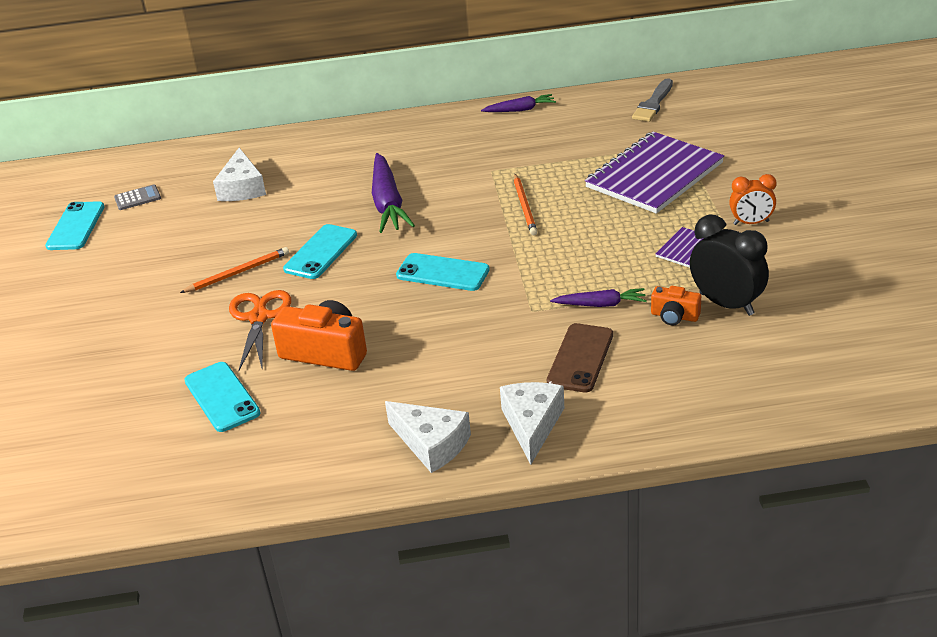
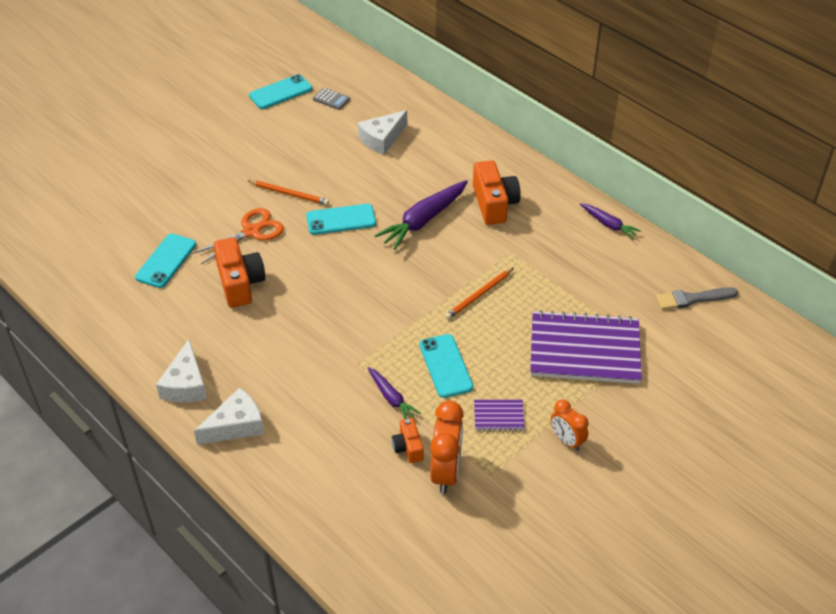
camera: 50 degrees right, 10 degrees up
(418, 157) = (494, 204): none -> orange camera
(443, 273) = (364, 294): turquoise phone -> turquoise phone (445, 366)
(580, 358) = (322, 416): brown phone -> none
(726, 304) = (446, 472): black clock -> orange clock

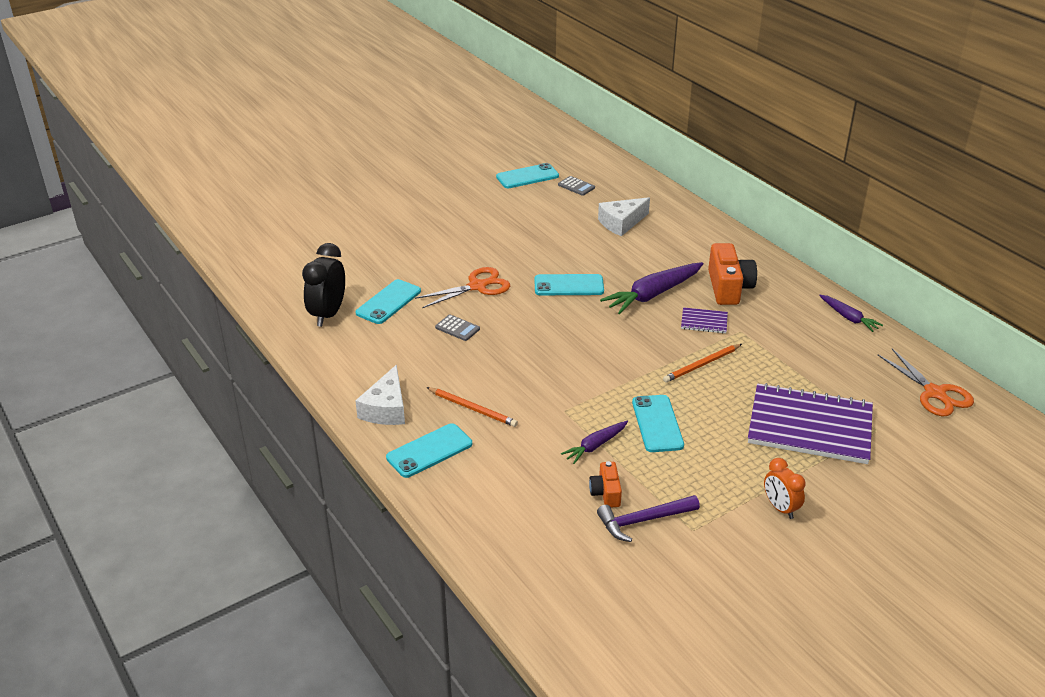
camera: 10 degrees right, 10 degrees down
(107, 283) = (328, 314): none -> black clock
(236, 425) = (429, 451): white cheese -> turquoise phone
(240, 283) = (457, 328): orange camera -> grey calculator
(289, 194) = (521, 259): orange pencil -> orange pencil (473, 409)
(391, 398) = (595, 446): purple carrot -> purple carrot turned 75 degrees clockwise
(446, 472) = (643, 521): orange clock -> purple hammer
(498, 416) = (708, 476): purple notebook -> purple notebook (704, 322)
(692, 299) = (934, 393): grey brush -> orange scissors

